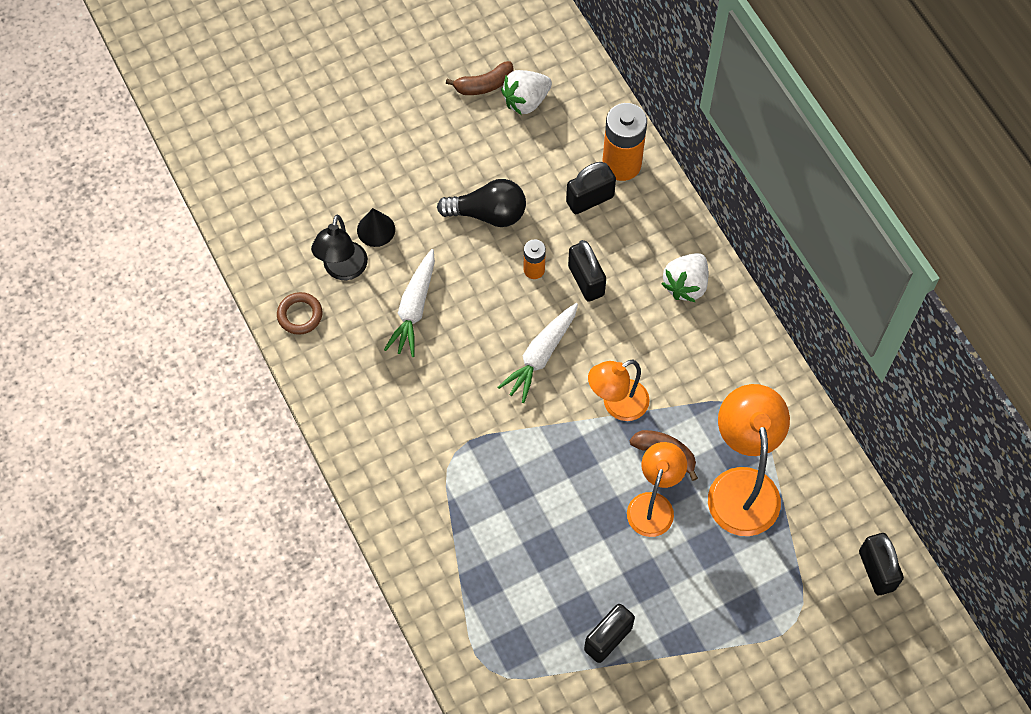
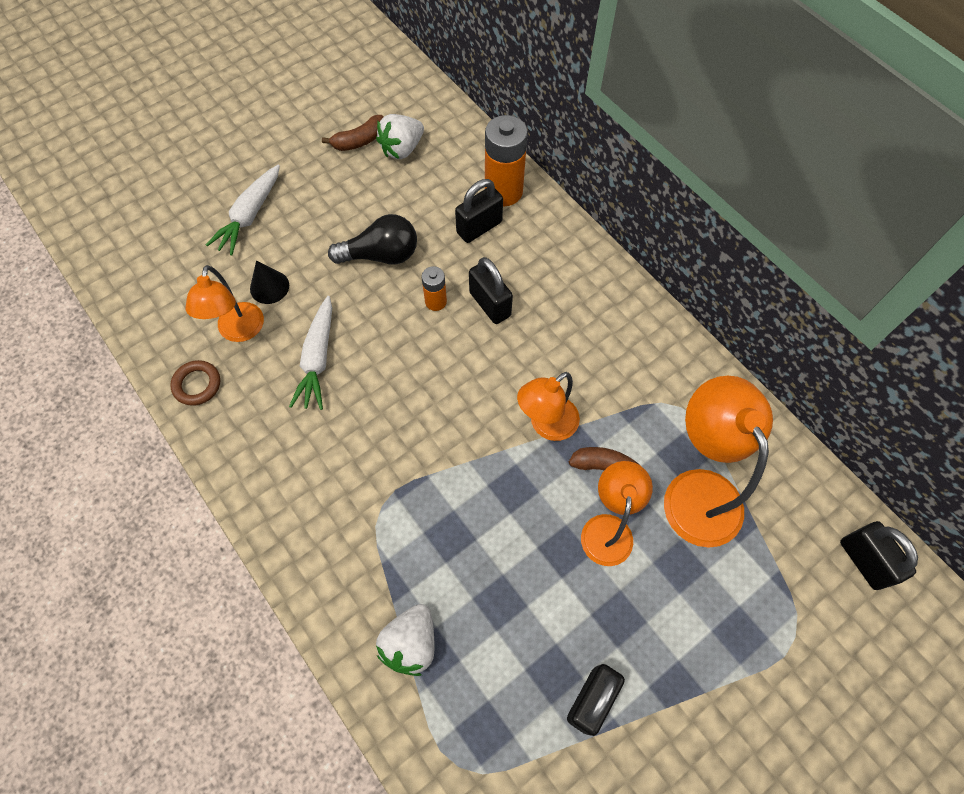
camera: 10 degrees left, 0 degrees up
(343, 270) = (239, 331): black lamp -> orange lamp
(540, 356) = (457, 386): white carrot -> white carrot (250, 216)
(686, 285) = (590, 293): white strawberry -> white strawberry (410, 643)

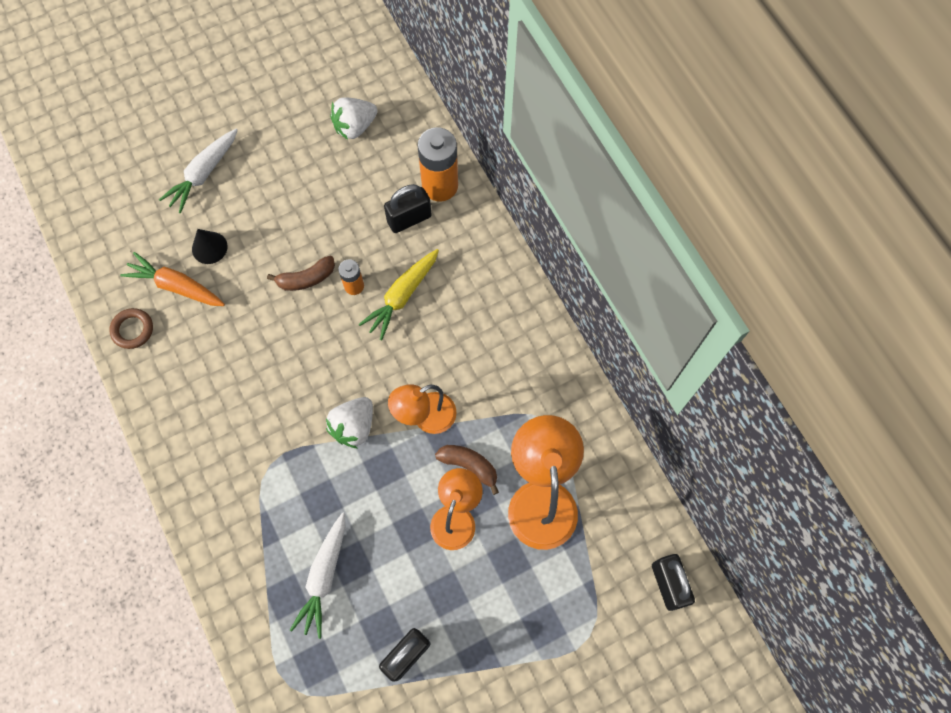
camera: 10 degrees right, 5 degrees up
(239, 331) = (176, 286): orange lamp -> orange carrot
(318, 359) = (240, 323): white carrot -> white carrot (324, 577)
(360, 140) = (317, 112): brown banana -> brown banana (306, 278)
(381, 255) = (314, 232): black light bulb -> none
(410, 643) = (271, 583): white strawberry -> white strawberry (354, 426)
(490, 304) = (402, 296): black padlock -> yellow carrot

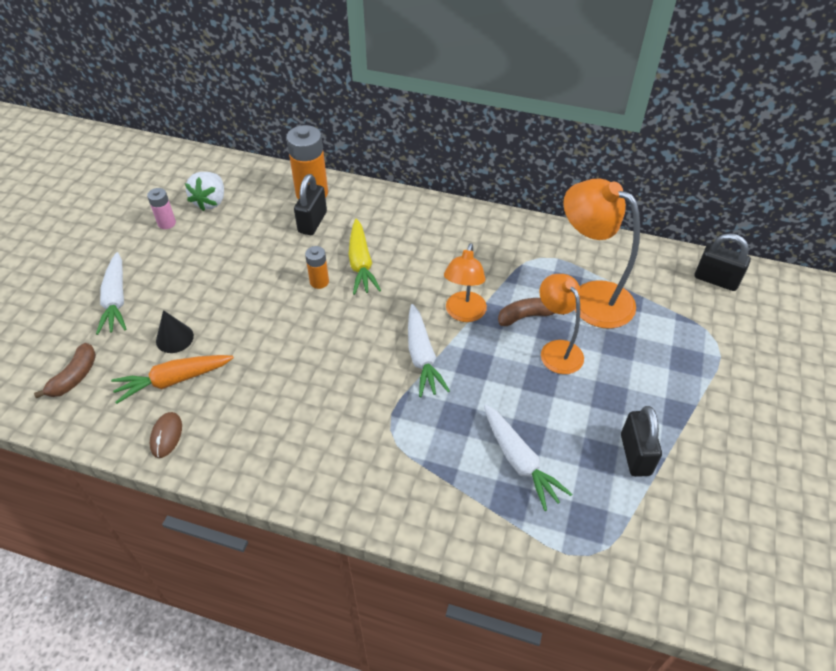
camera: 45 degrees left, 20 degrees down
(132, 330) = (166, 436): brown ring -> brown mouse
(303, 123) = (167, 223): none -> pink battery
(306, 278) = (278, 302): brown banana -> brown banana (75, 377)
(354, 426) = (422, 357): white strawberry -> white carrot

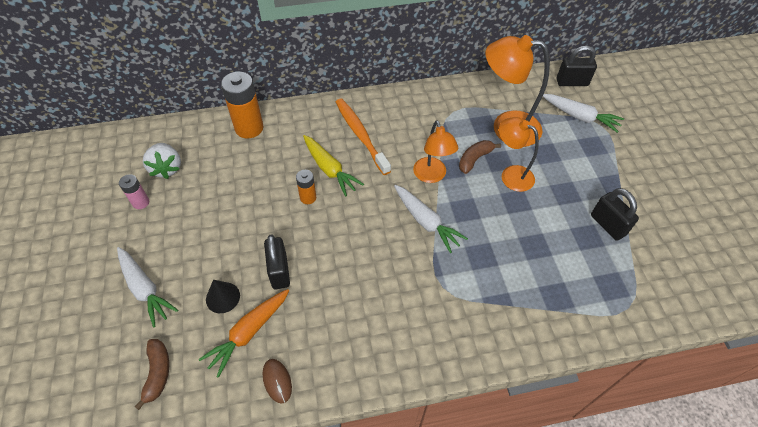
camera: 30 degrees left, 5 degrees up
(312, 222) = (267, 151): black padlock -> black padlock (279, 271)
(418, 243) = (361, 135): none -> orange toothbrush
(519, 461) = (543, 266): white carrot -> white carrot (580, 117)

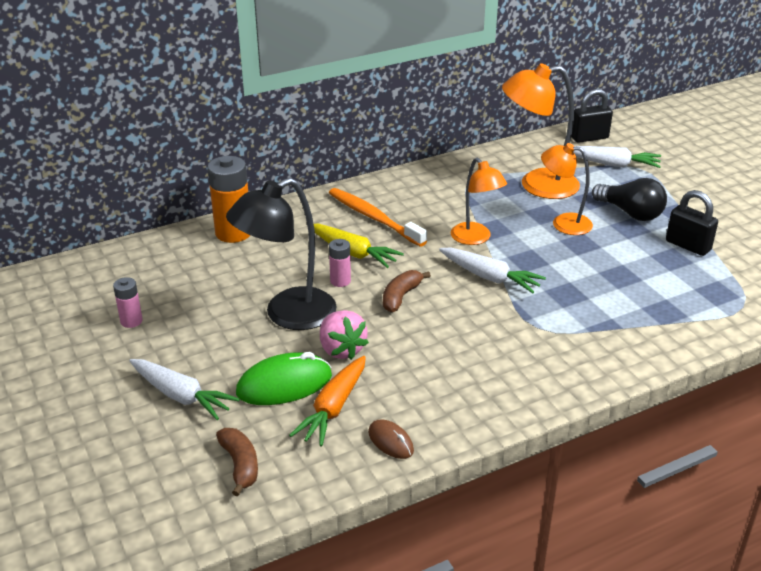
camera: 15 degrees left, 20 degrees down
(167, 168) = (148, 285): white strawberry -> none
(223, 297) = (284, 384): black cone -> green mouse
(254, 224) = (288, 315): none -> black lamp
(279, 271) = (341, 349): black padlock -> pink strawberry
(308, 197) = (340, 281): orange battery -> pink battery
(474, 159) = (516, 217): brown banana -> brown banana (401, 297)
(572, 176) = (630, 213): none -> black light bulb

